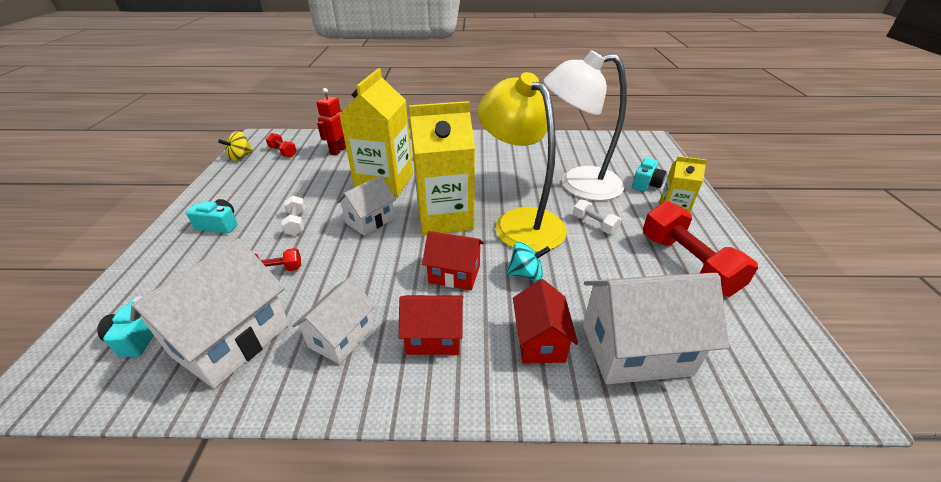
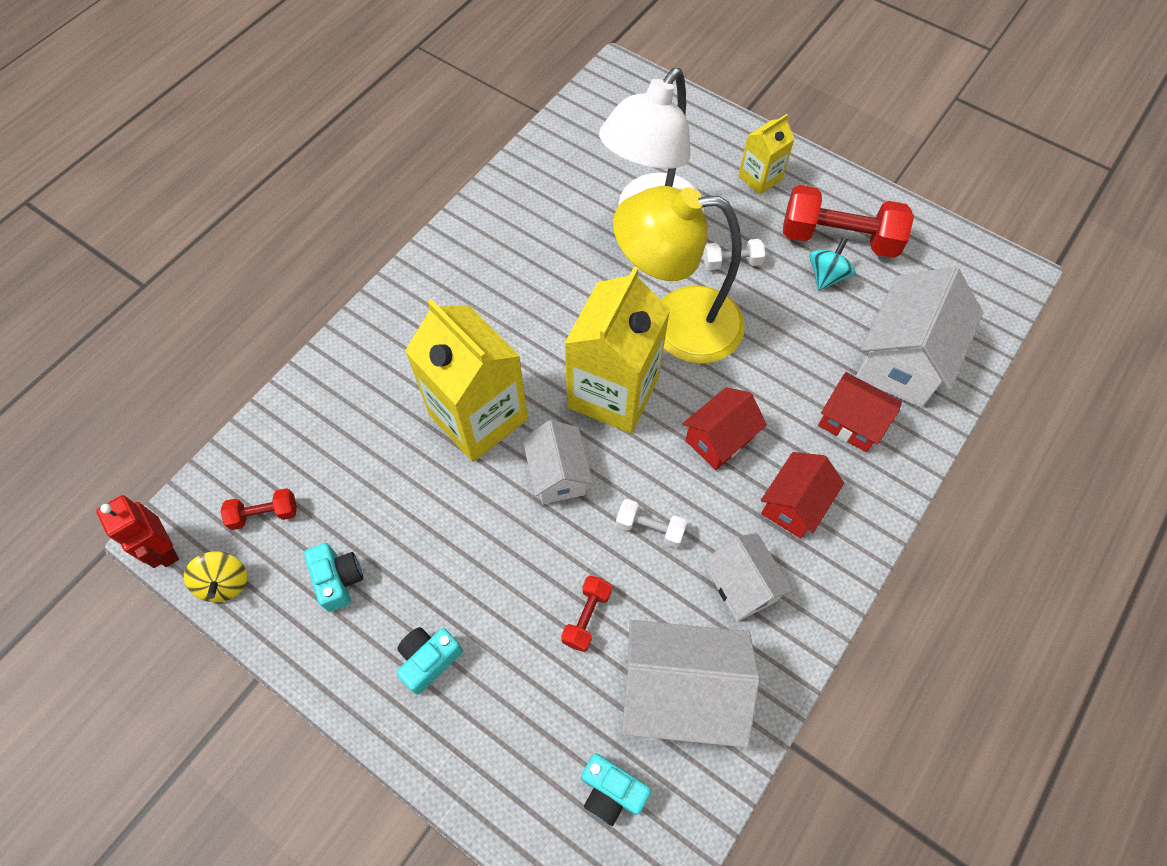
camera: 55 degrees left, 25 degrees up
(232, 340) = (680, 692): white house -> white house turned 60 degrees counterclockwise
(296, 223) = (498, 561): white dumbbell -> white dumbbell (650, 528)
(338, 151) = (329, 436): red robot -> red robot (165, 549)
(526, 274) = (762, 376): turquoise spinning top -> turquoise spinning top (826, 276)
(646, 184) = (700, 159): turquoise camera -> turquoise camera (338, 579)

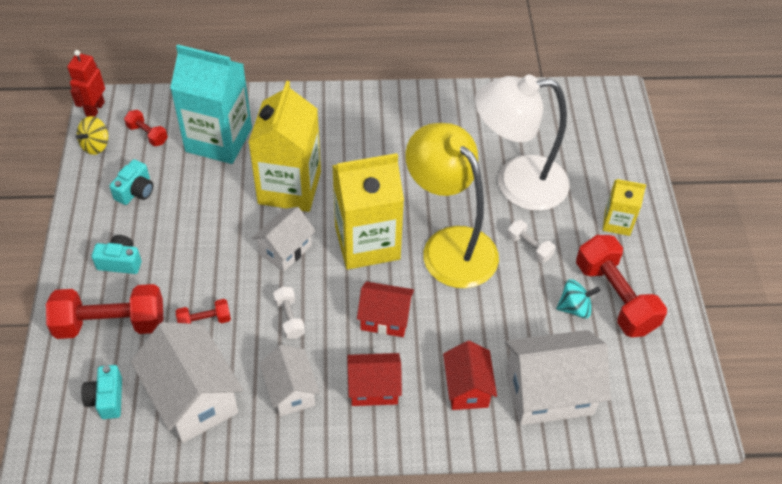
camera: 50 degrees right, 10 degrees down
(345, 443) = (219, 140): none -> turquoise carton
(509, 724) = (111, 323): none -> red dumbbell
(742, 585) = (291, 391): white house -> white house turned 45 degrees counterclockwise

